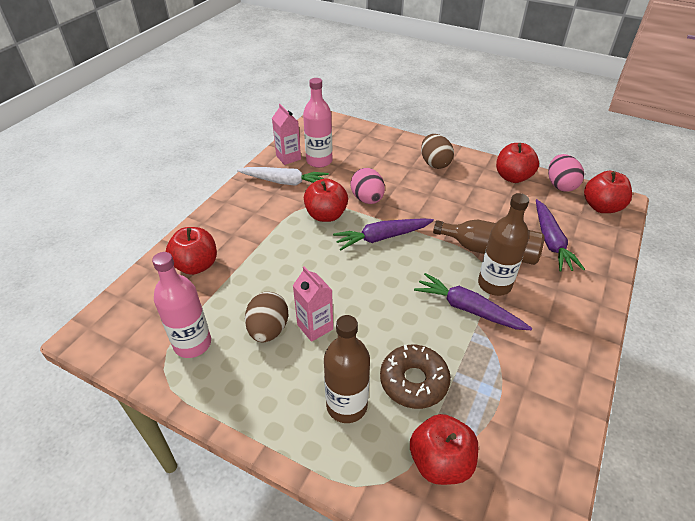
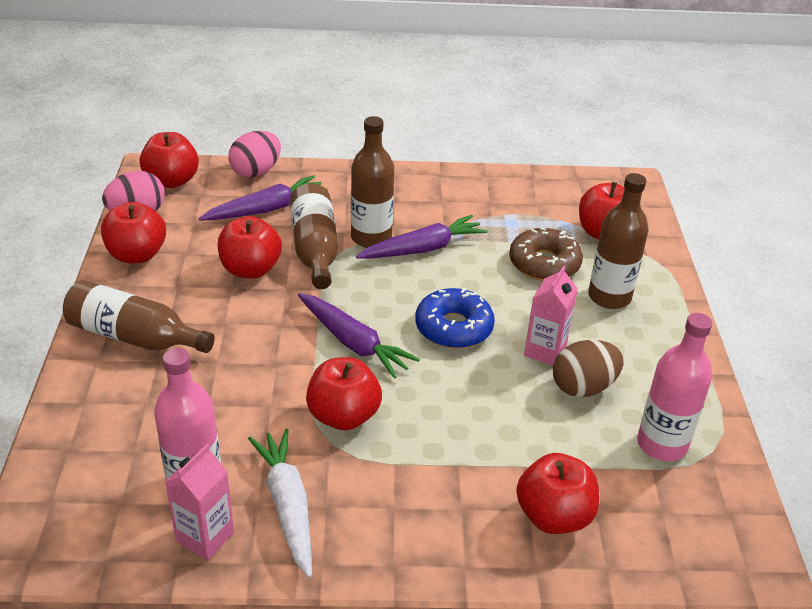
camera: 120 degrees left, 5 degrees down
(367, 199) = (276, 384): pink egg -> pink egg (256, 172)
(368, 288) = (453, 328): none -> blue donut
(435, 163) = (135, 337): brown egg -> brown bottle
(468, 309) = (423, 249): purple carrot -> purple carrot turned 120 degrees counterclockwise
(478, 216) = (250, 269): none -> red apple

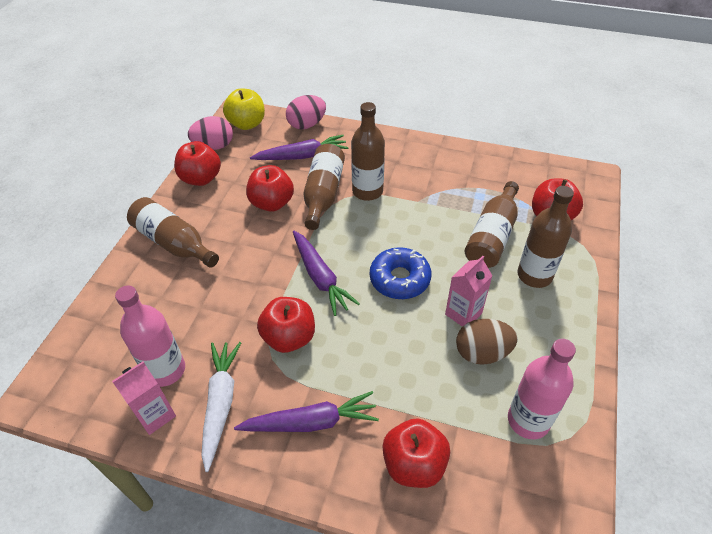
camera: 20 degrees right, 10 degrees up
(172, 181) = (247, 124): red apple -> yellow apple
(423, 249) = (402, 207): purple carrot -> purple carrot (311, 422)
(544, 264) = (492, 236): brown donut -> brown bottle

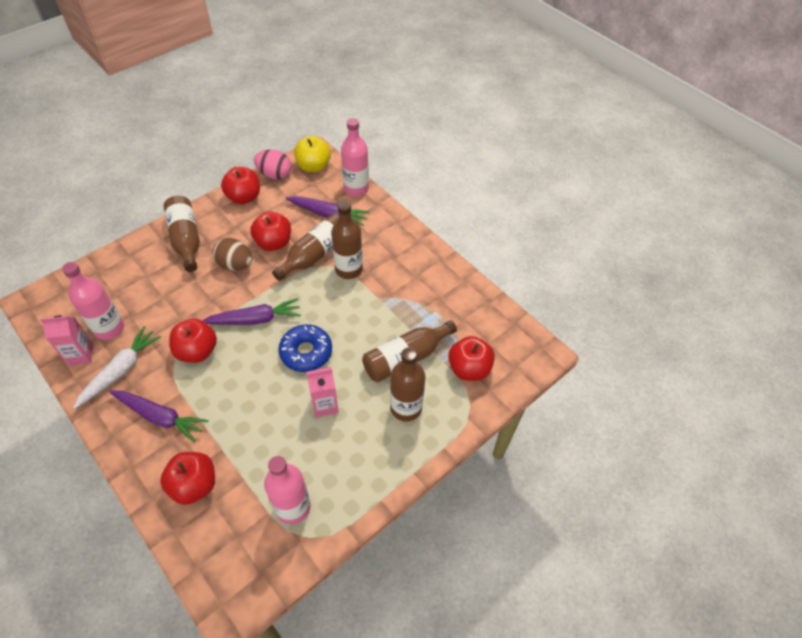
camera: 30 degrees right, 5 degrees up
(307, 125) = (356, 188): pink egg -> pink bottle
(320, 277) = (255, 319): purple carrot -> purple carrot turned 105 degrees counterclockwise
(482, 353) = (309, 441): brown egg -> brown egg (235, 265)

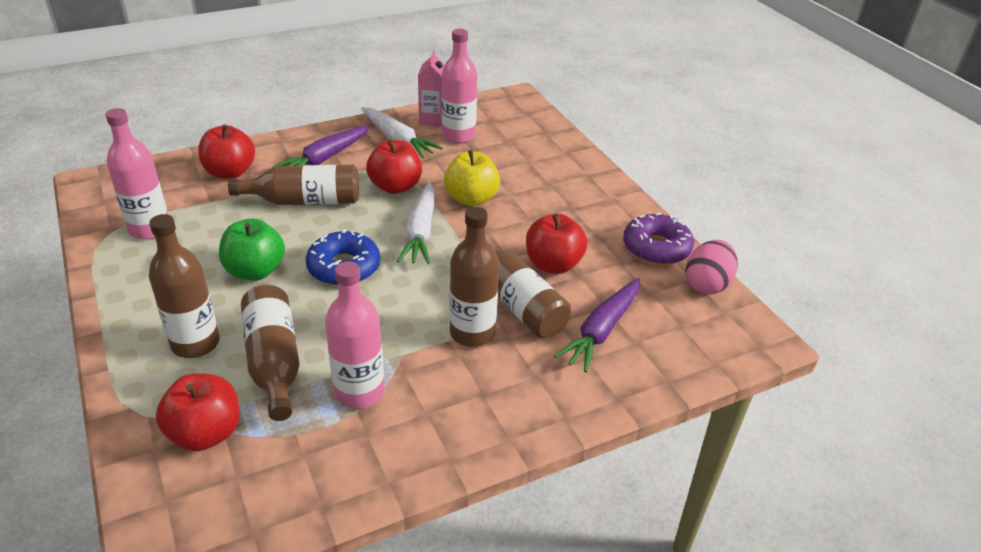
camera: 105 degrees right, 15 degrees down
(186, 239) = (581, 192): brown bottle -> brown bottle (304, 201)
(235, 265) = (521, 226): brown egg -> none
(244, 197) = (656, 248): red apple -> purple donut
(255, 319) = (420, 232): purple carrot -> white carrot
(313, 166) = (726, 332): yellow apple -> yellow apple (471, 199)
(325, 405) = (255, 271): pink carton -> green apple
(356, 188) = (662, 377): pink bottle -> pink bottle (359, 392)

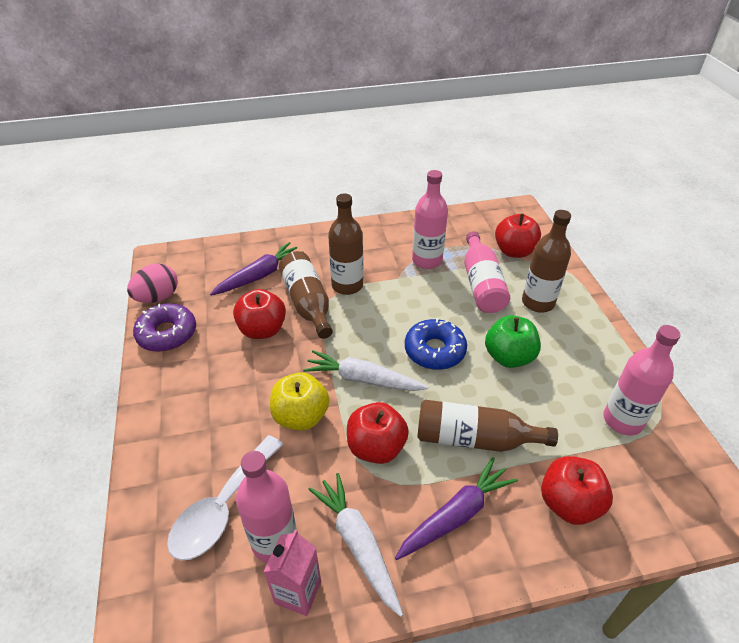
camera: 165 degrees left, 5 degrees up
(274, 362) = (481, 284): brown bottle -> pink bottle
(420, 232) = (363, 379): white carrot -> white carrot turned 90 degrees counterclockwise
(505, 145) = (222, 507): none -> white spoon

